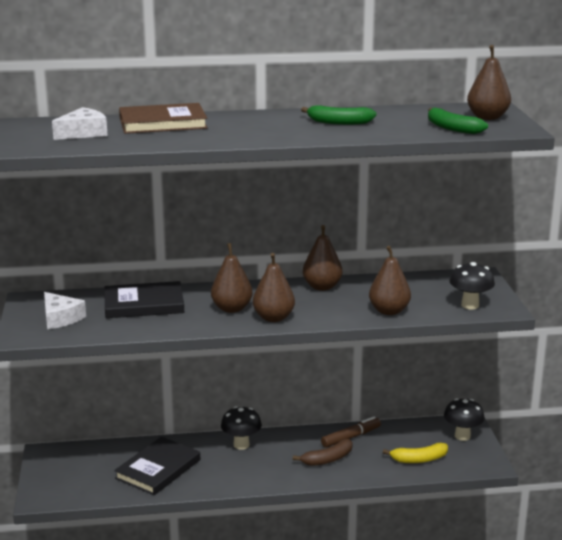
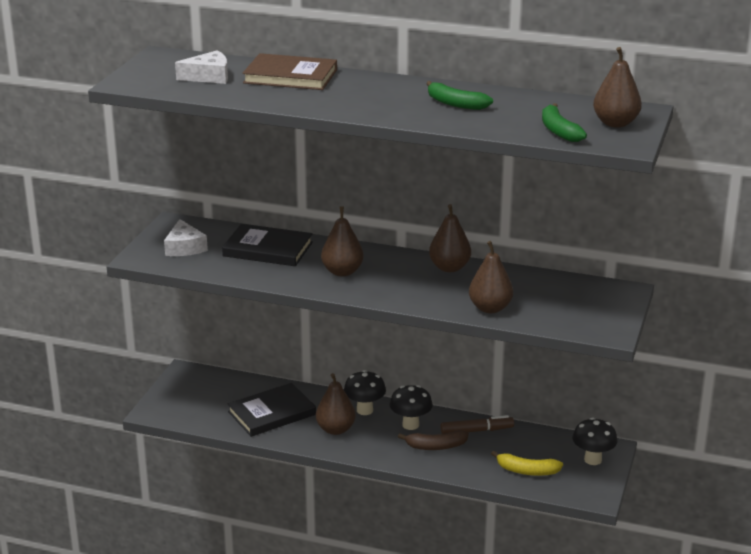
camera: 25 degrees right, 5 degrees up
(273, 318) = (372, 290): brown pear -> brown pear (335, 429)
(470, 305) = (579, 321): black mushroom -> black mushroom (410, 425)

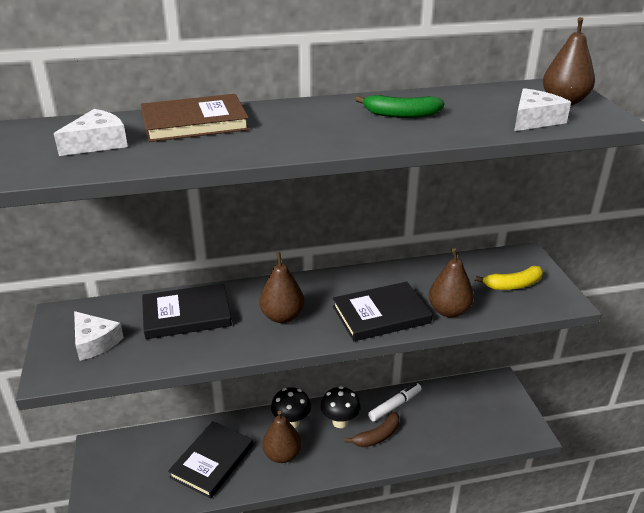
camera: 30 degrees left, 5 degrees up
(427, 294) = (381, 314): none -> black book
(449, 268) = (372, 279): brown pear -> none
(476, 430) = (394, 405): brown marker -> white marker
(527, 471) = (464, 430): yellow banana -> yellow banana (513, 285)
(559, 131) = (534, 120): green banana -> white cheese
(593, 460) = (498, 397): black mushroom -> none

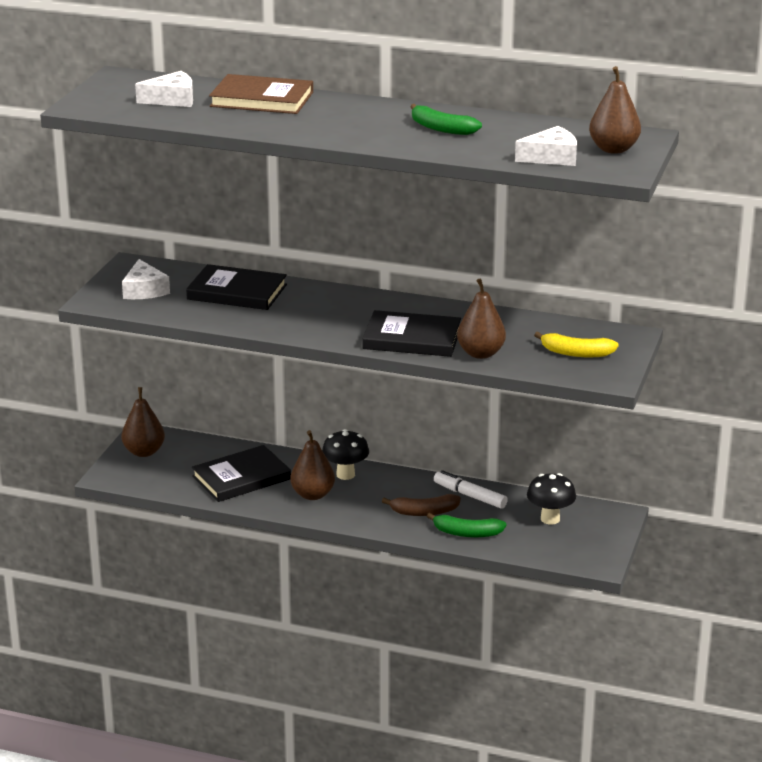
camera: 30 degrees right, 5 degrees down
(282, 316) = (319, 316): brown pear -> brown pear (144, 452)
(340, 422) = (396, 490): black mushroom -> black mushroom (550, 519)
(394, 405) = (470, 496): white marker -> white marker turned 135 degrees counterclockwise
(424, 444) = (467, 533): none -> green banana

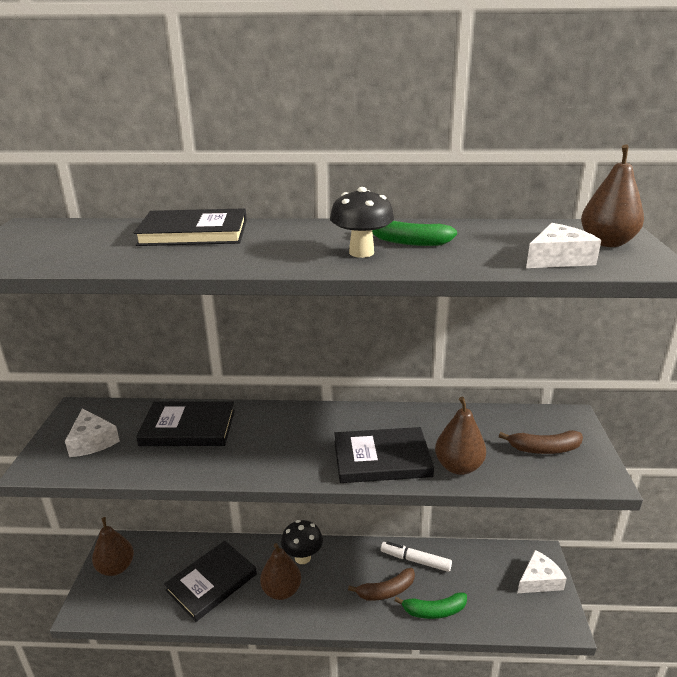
camera: 15 degrees left, 0 degrees up
(172, 99) = (90, 243): white cheese -> white cheese (539, 580)
(262, 99) = (194, 233): brown book -> black book
(550, 519) = (493, 574): black mushroom -> black mushroom (361, 253)
(576, 353) = (544, 449): yellow banana -> brown banana

